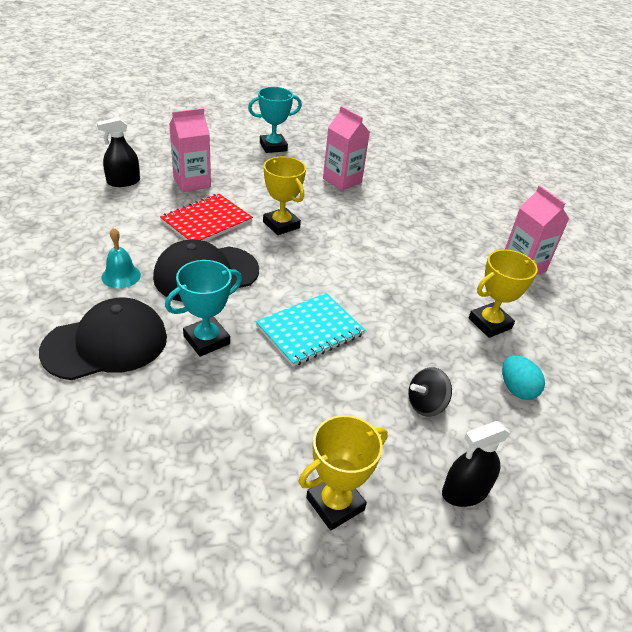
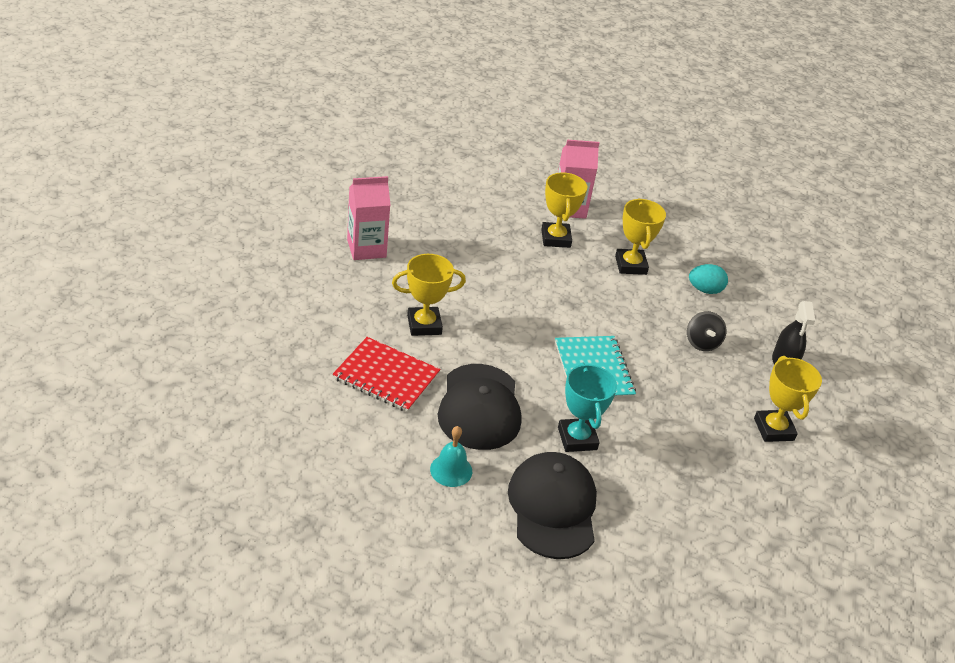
camera: 65 degrees left, 0 degrees up
(123, 182) = (257, 418): black spray bottle -> none
(192, 182) = (297, 361): pink carton -> none
(207, 221) = (386, 376): red notebook -> red notebook turned 45 degrees counterclockwise
(273, 147) = (257, 268): turquoise trophy -> none
(469, 267) = (555, 238): none -> yellow trophy

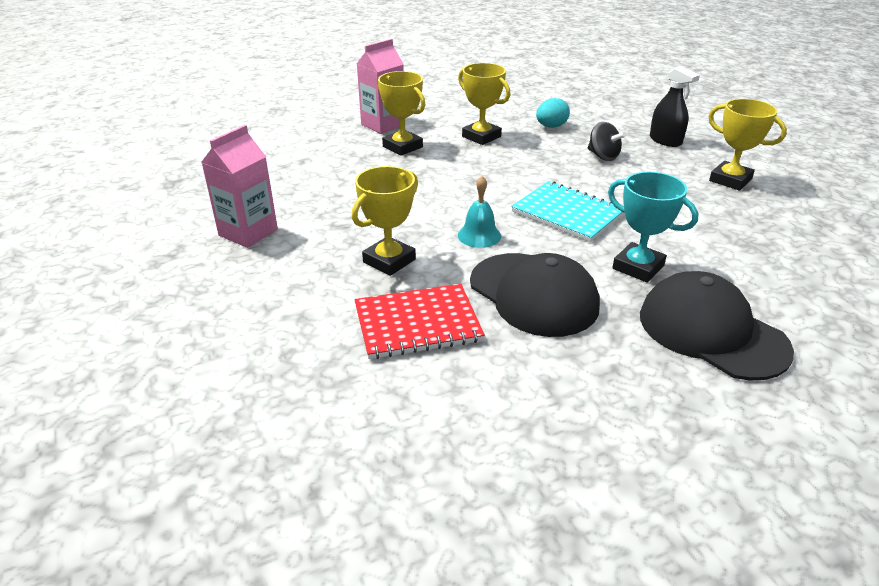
camera: 35 degrees left, 5 degrees down
(451, 470) = (594, 363): turquoise bell -> turquoise bell (479, 235)

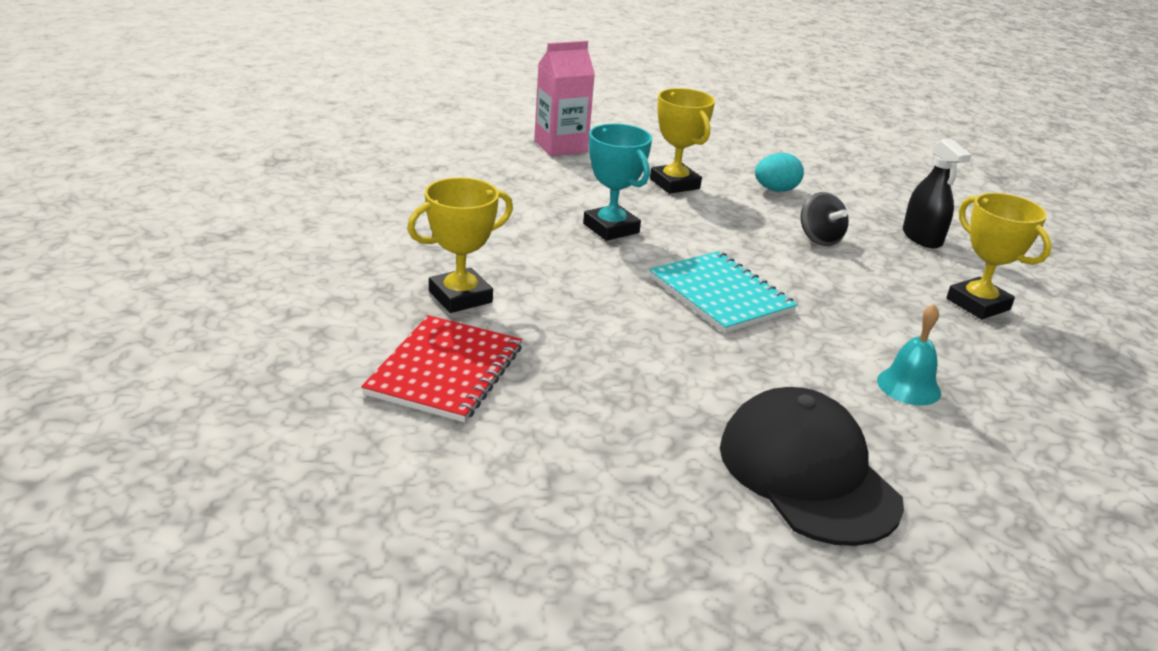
camera: 15 degrees right, 5 degrees down
(248, 232) = (322, 231): pink carton -> none
(402, 147) = (567, 176): yellow trophy -> none
(417, 323) = (445, 371): red notebook -> red notebook turned 75 degrees counterclockwise
(479, 235) = (588, 294): turquoise bell -> turquoise bell (908, 386)
(533, 294) = (607, 374): black cap -> none
(638, 267) = (766, 376): turquoise trophy -> turquoise trophy (611, 228)

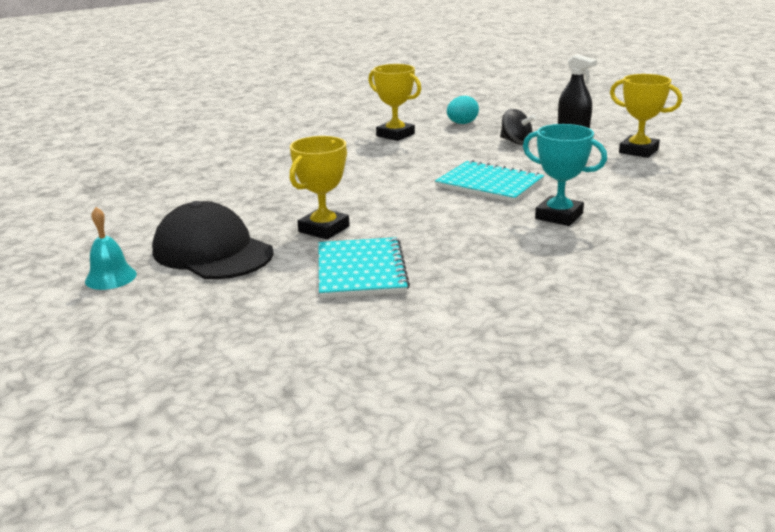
camera: 20 degrees left, 5 degrees down
(445, 371) = (360, 270): red notebook -> turquoise notebook
(560, 146) = (296, 132): pink carton -> none
(611, 228) = (381, 168): turquoise trophy -> turquoise trophy (559, 216)
(807, 473) = (637, 256): black cap -> black cap (212, 252)
(908, 386) = (645, 199): turquoise bell -> turquoise bell (111, 277)

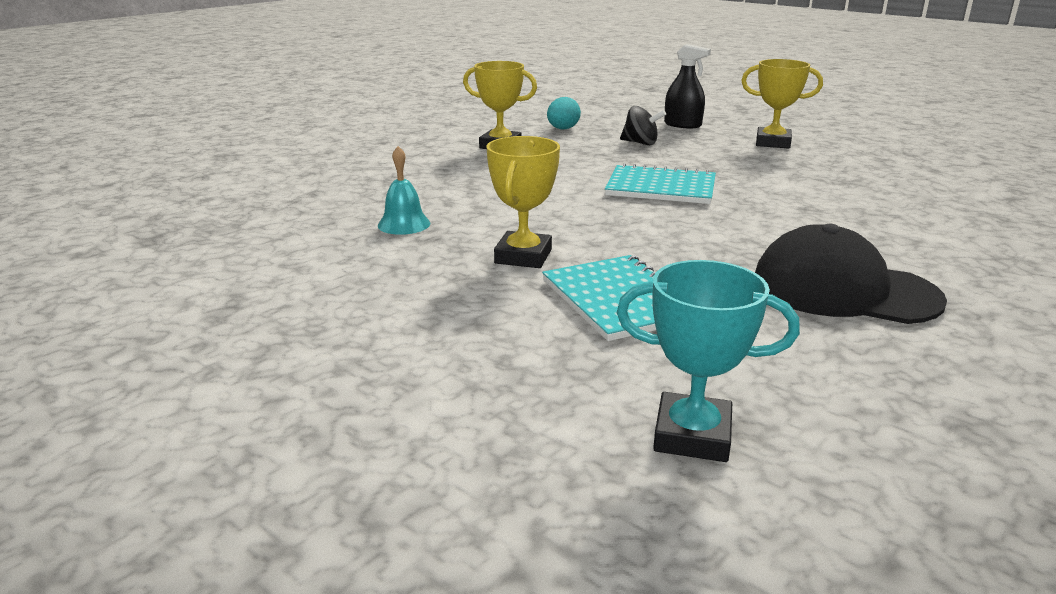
camera: 20 degrees left, 0 degrees up
(111, 277) = (285, 355): turquoise bell -> turquoise bell (404, 224)
(212, 252) = (404, 302): black cap -> black cap (844, 290)
(559, 216) = (771, 213): turquoise trophy -> turquoise trophy (692, 435)

